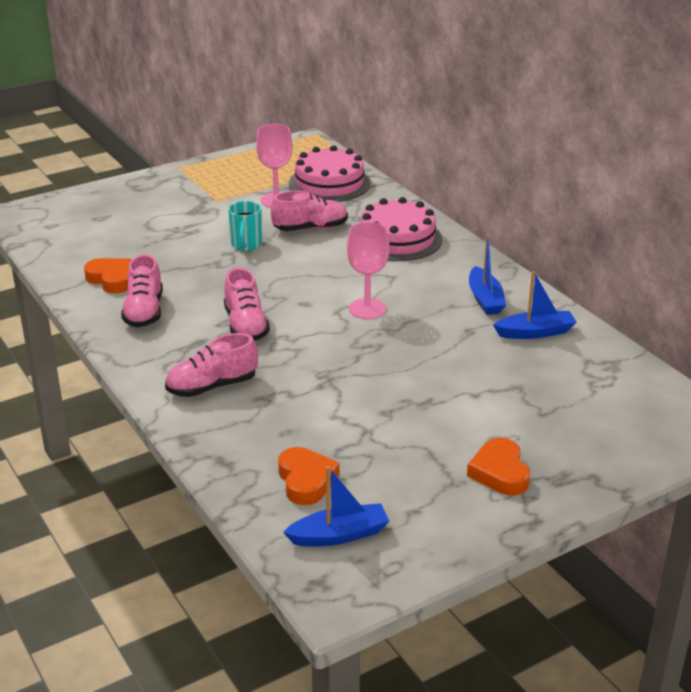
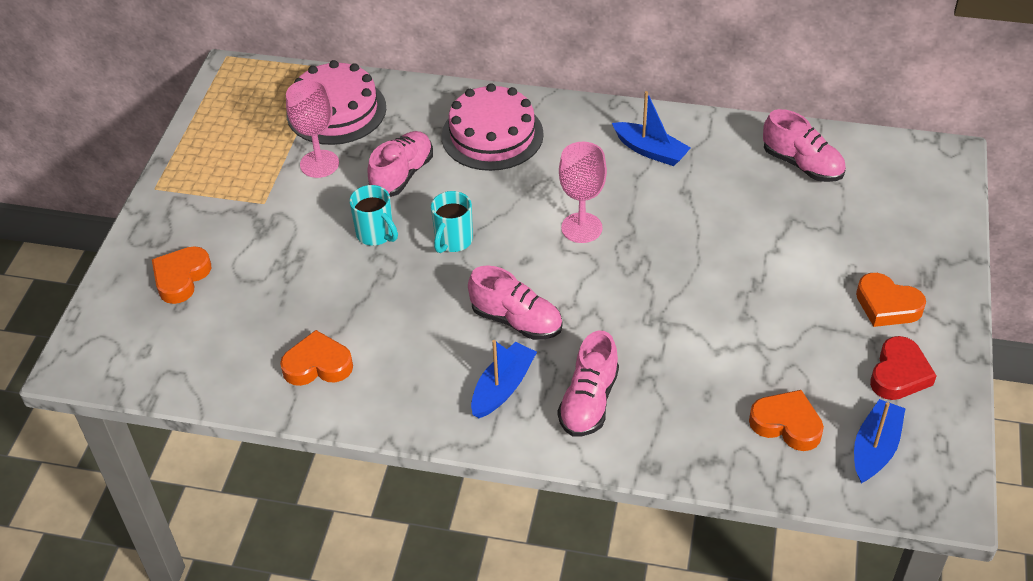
camera: 45 degrees left, 15 degrees up
(121, 208) = (181, 278): none -> orange heart
(144, 312) = (408, 375): pink shoe -> pink shoe (802, 164)
(281, 271) = (453, 241): none -> turquoise mug
(435, 512) = (899, 374): none -> red heart
(535, 332) = (730, 157): blue boat -> blue boat (503, 387)

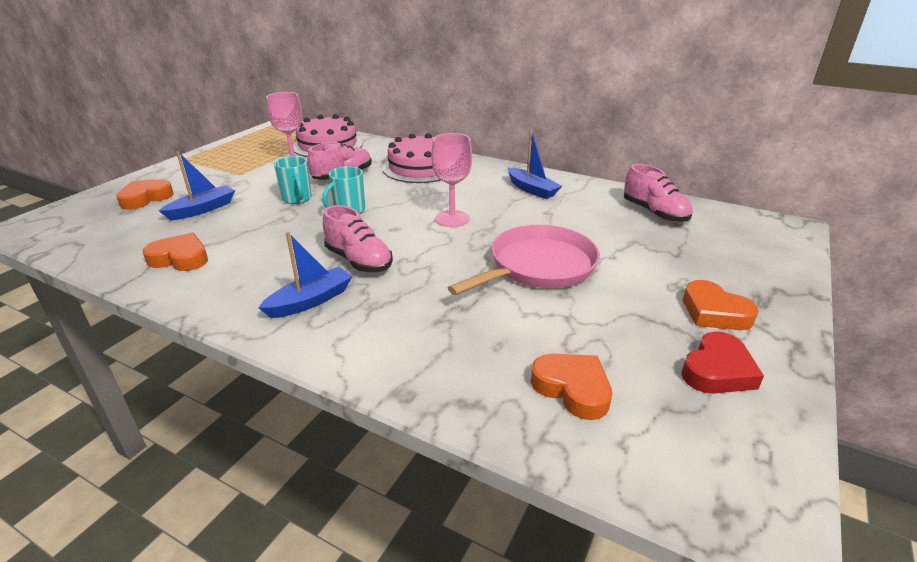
camera: 15 degrees right, 15 degrees down
(589, 402) = (379, 327): pink shoe -> none
(706, 283) = (538, 266): none -> pink pan
(875, 448) = (672, 437): blue boat -> blue boat (202, 209)

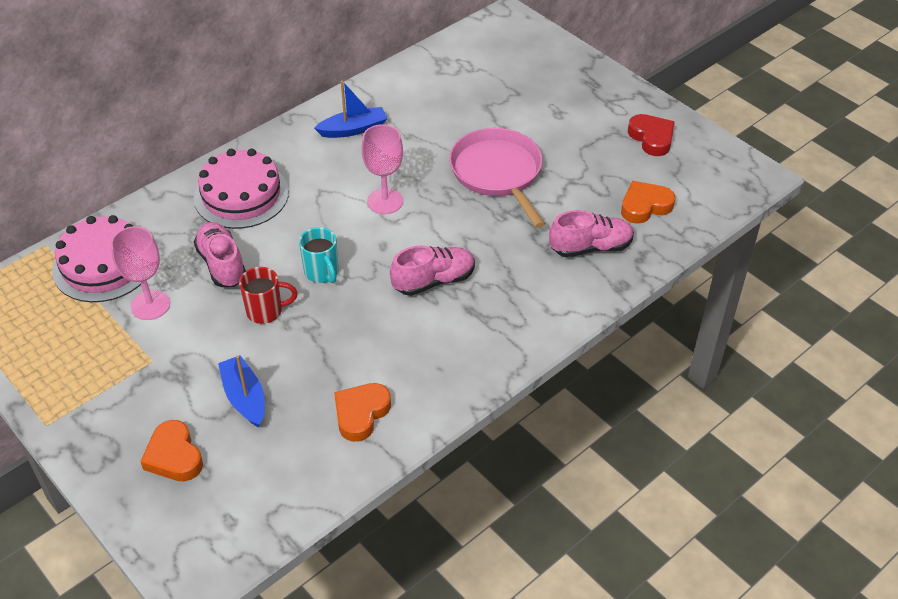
camera: 70 degrees left, 15 degrees up
(297, 199) = (266, 311): turquoise mug -> red mug
(310, 301) = (486, 321): blue boat -> none
(654, 213) = (446, 74): pink shoe -> pink shoe (590, 247)
(714, 312) = (596, 110): orange heart -> none

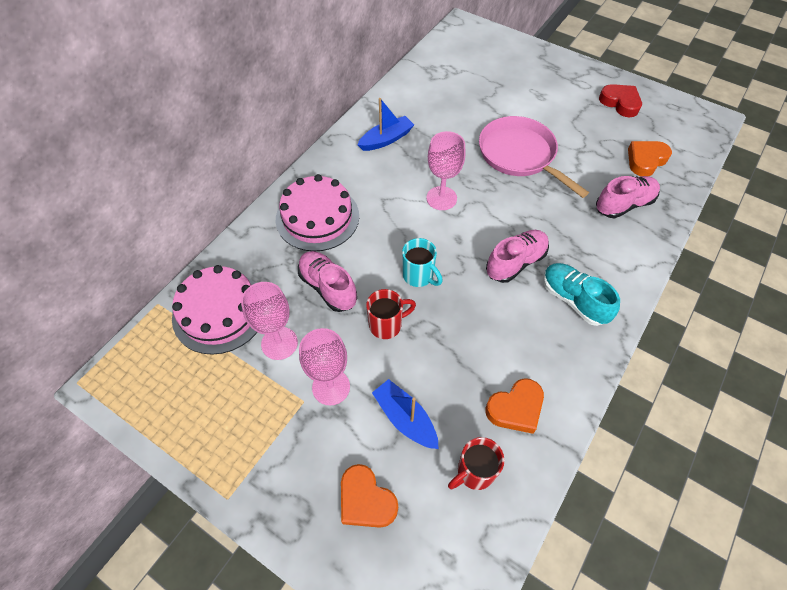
camera: 15 degrees left, 10 degrees up
(184, 354) = (331, 387): none -> pink goblet
(290, 458) = (474, 472): none -> red mug
(361, 414) = (515, 408): orange heart -> orange heart turned 135 degrees counterclockwise
(478, 329) = (573, 300): none -> turquoise shoe

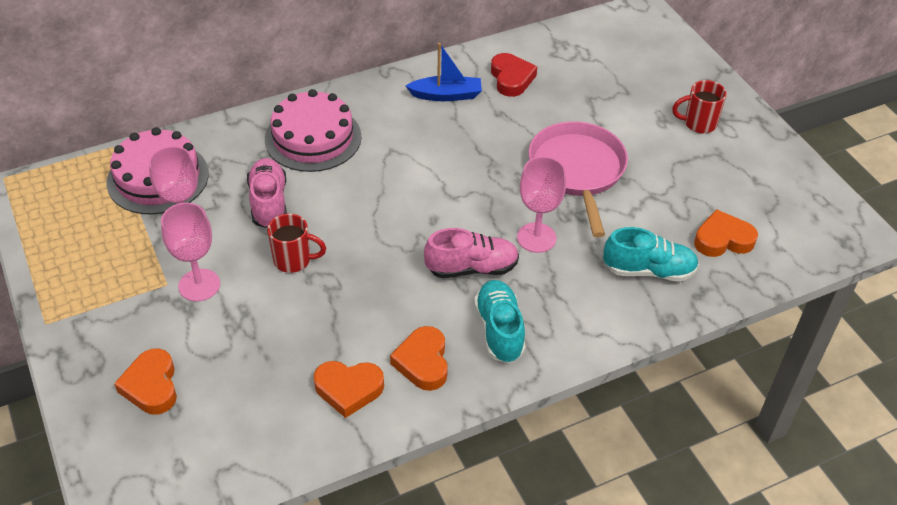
camera: 30 degrees right, 10 degrees down
(405, 418) = (240, 343): blue boat -> none
(419, 276) = (363, 234): turquoise mug -> none
(441, 198) = (451, 175): pink goblet -> pink goblet (536, 238)
(474, 472) = (262, 417): red mug -> red mug (698, 124)
(546, 355) = (423, 362): none -> orange heart
(620, 103) = (754, 168): red heart -> red heart (511, 78)
(624, 205) = (649, 270): pink shoe -> turquoise shoe

